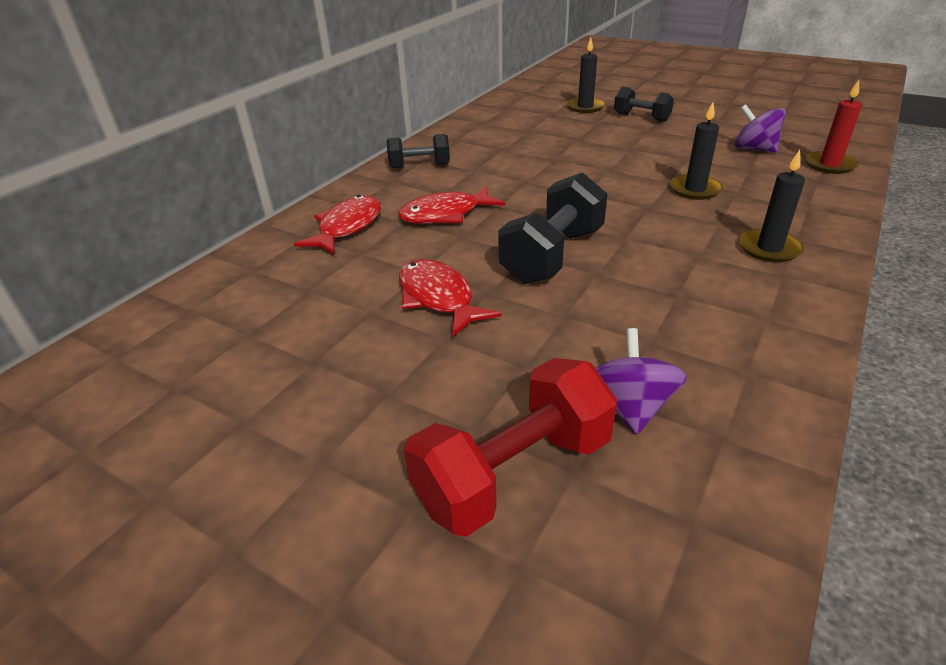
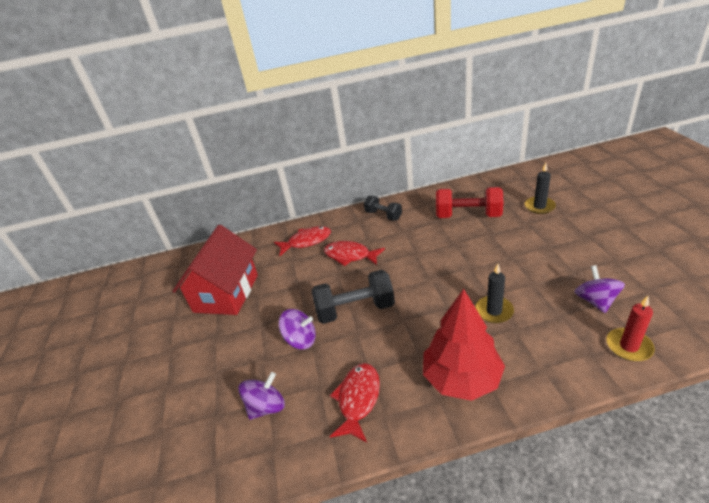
camera: 50 degrees right, 0 degrees up
(305, 338) = (226, 293): none -> red house
(438, 298) = (284, 303): red fish -> red fish (358, 399)
(513, 472) = (202, 399): red dumbbell -> red dumbbell (468, 215)
(538, 318) = (301, 340): none -> purple spinning top
(641, 117) = (562, 233): black dumbbell -> none
(769, 248) = (462, 378): black candle -> red tree

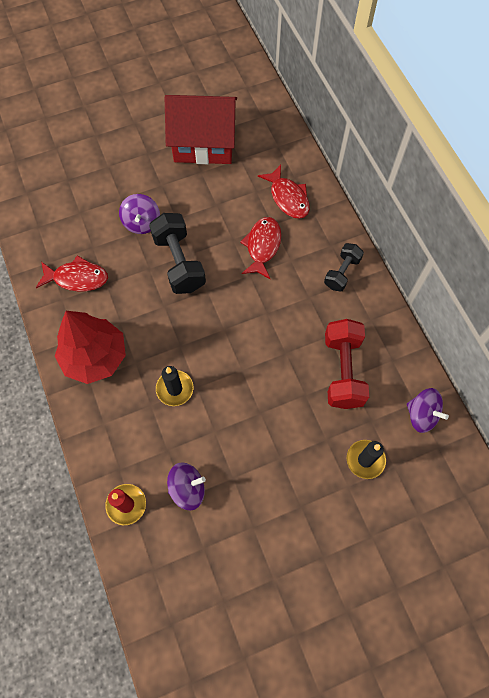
camera: 75 degrees right, 30 degrees up
(266, 407) = (73, 213): purple spinning top -> purple spinning top (421, 415)

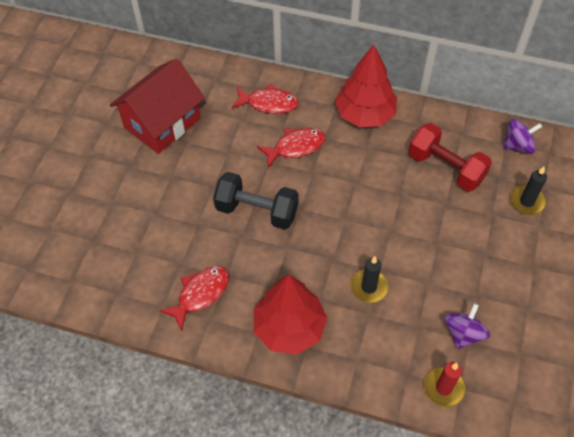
camera: 50 degrees left, 10 degrees down
(142, 223) = (193, 213): purple spinning top -> none
(262, 246) = (295, 147): red fish -> red fish turned 105 degrees clockwise
(342, 273) = (365, 114): black dumbbell -> red tree

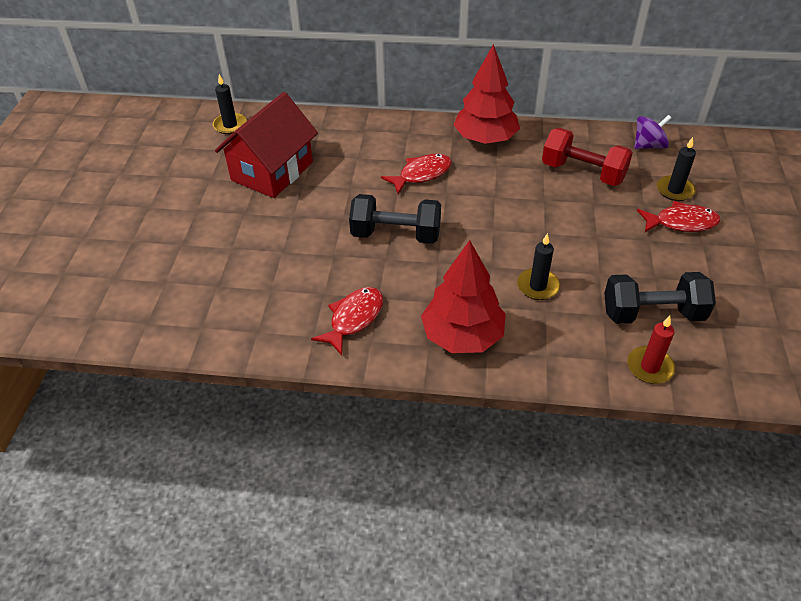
camera: 10 degrees left, 10 degrees down
(135, 64) = (230, 125): none -> black candle
(269, 103) = (382, 141): red fish -> red fish (681, 223)
(463, 333) = (652, 313): purple spinning top -> black dumbbell

